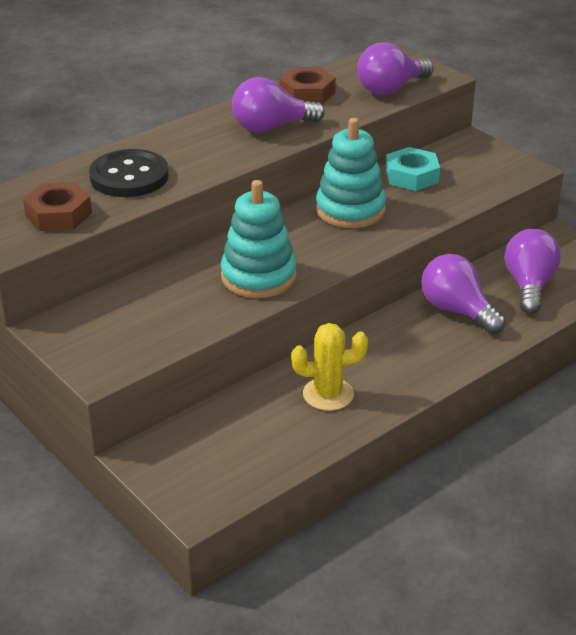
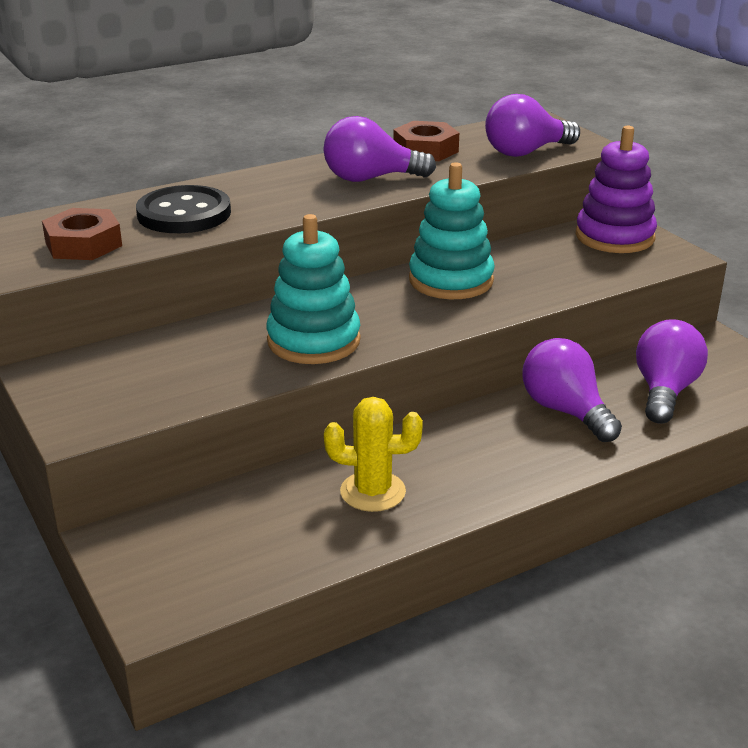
camera: 10 degrees right, 5 degrees down
(412, 176) = (537, 251): turquoise nut -> none
(470, 156) = (614, 237): none -> purple stacking toy

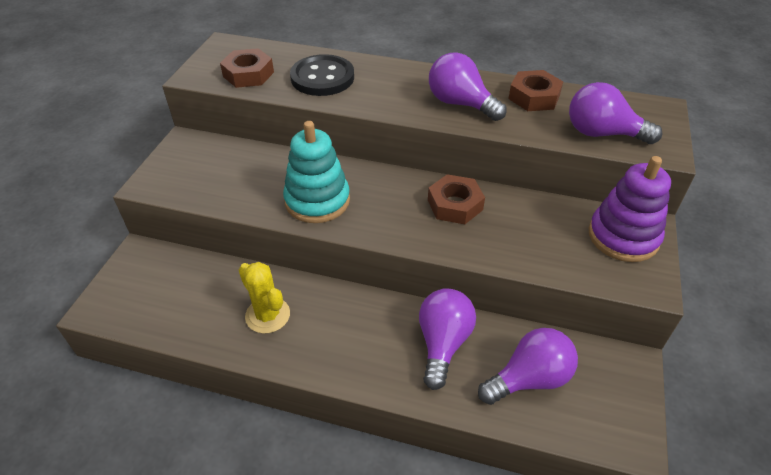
camera: 45 degrees right, 15 degrees up
(451, 280) = (455, 205): turquoise stacking toy -> brown nut

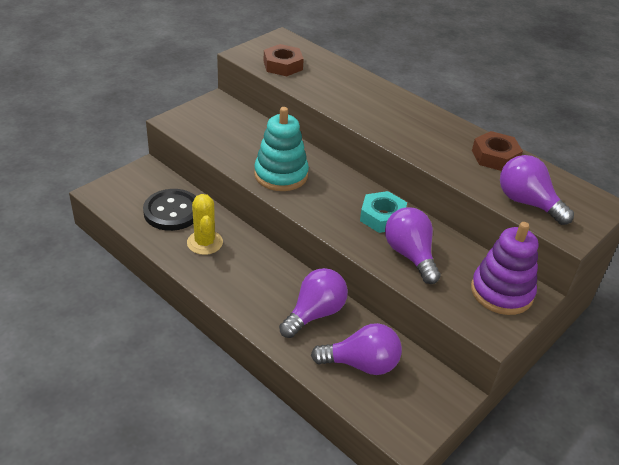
camera: 25 degrees right, 5 degrees down
(322, 78) = (335, 86): black button -> black button (172, 211)
(455, 205) = (382, 217): brown nut -> turquoise nut
(460, 104) = (428, 140): purple light bulb -> purple light bulb (410, 255)

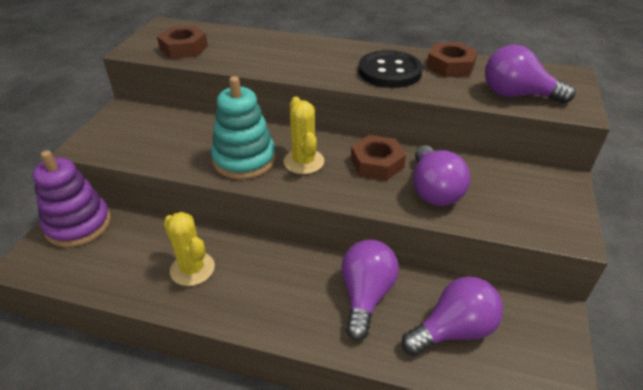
camera: 25 degrees left, 0 degrees up
(172, 211) = (131, 249): black button -> black button (389, 71)
(325, 193) = (303, 161): none -> yellow cactus
(382, 217) = (377, 163): turquoise nut -> brown nut
(410, 255) = (433, 190): purple light bulb -> purple light bulb turned 135 degrees counterclockwise
(501, 292) = (541, 191): purple stacking toy -> purple stacking toy (78, 225)

